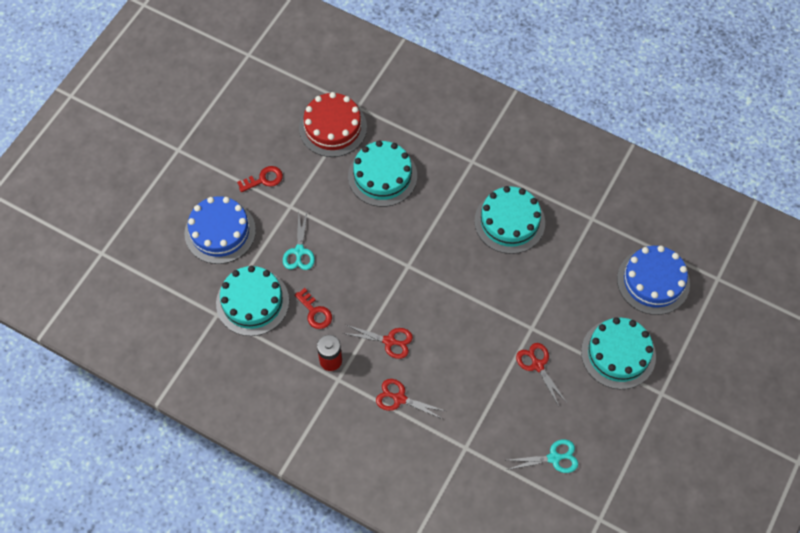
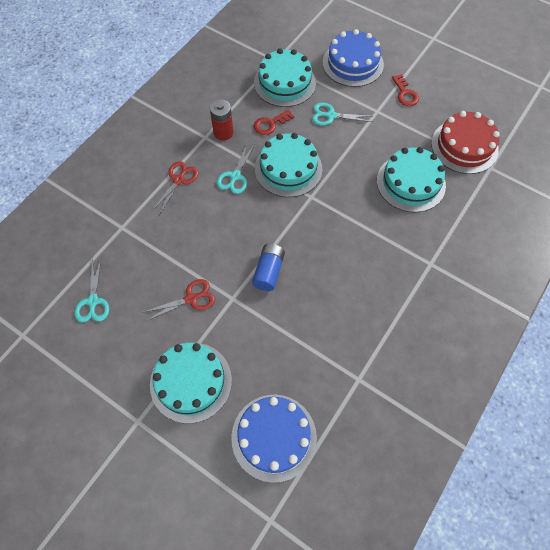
camera: 95 degrees right, 0 degrees up
(389, 341) = (235, 176): red scissors -> turquoise scissors
(498, 298) = (268, 271): none -> blue battery
(509, 222) = (356, 292): turquoise cake -> turquoise cake (288, 168)

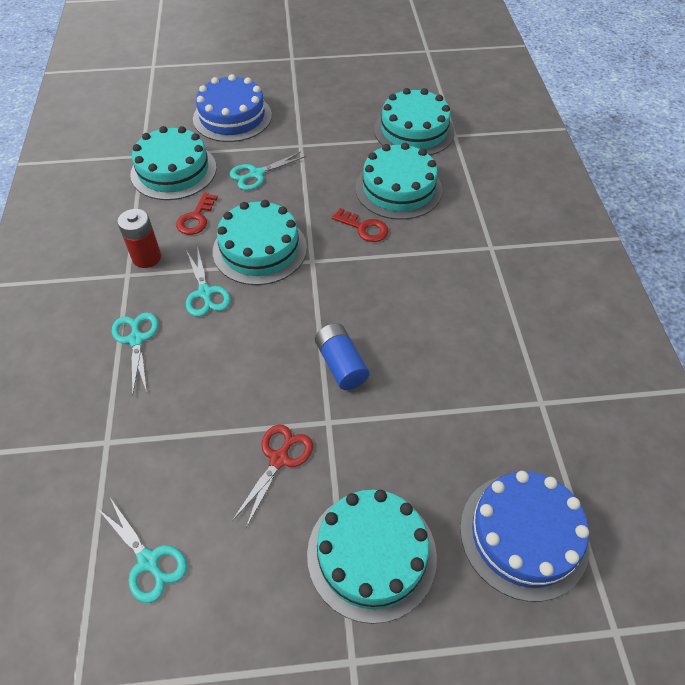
camera: 40 degrees left, 10 degrees down
(179, 180) = (136, 339): red scissors -> turquoise scissors
(405, 93) = (312, 116): red key -> red key (364, 228)
(464, 146) = (414, 131): red cake -> turquoise cake

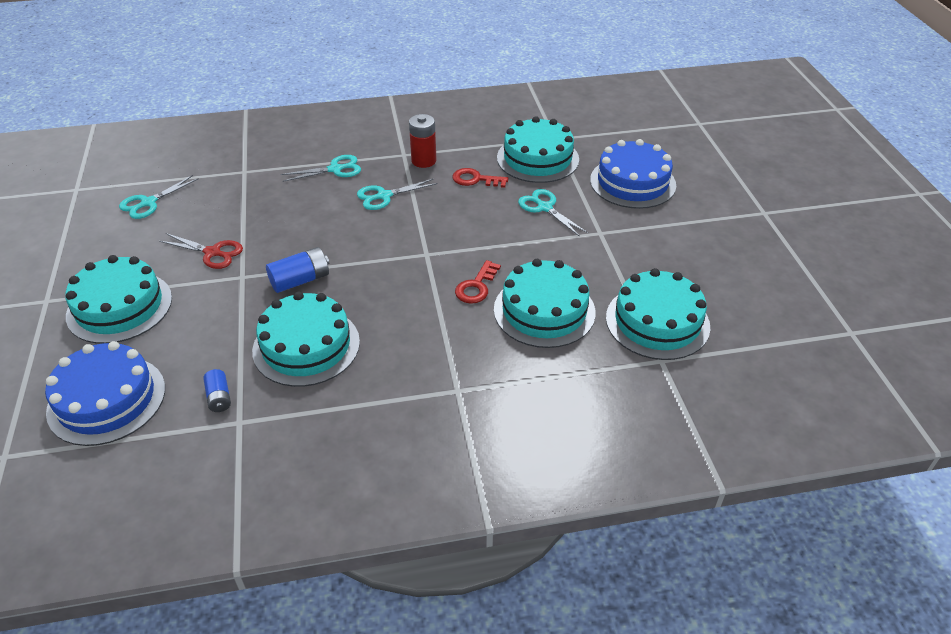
camera: 85 degrees right, 10 degrees down
(260, 249) = (439, 220): turquoise cake -> turquoise cake (306, 346)
(512, 423) = (219, 397): none -> blue battery

